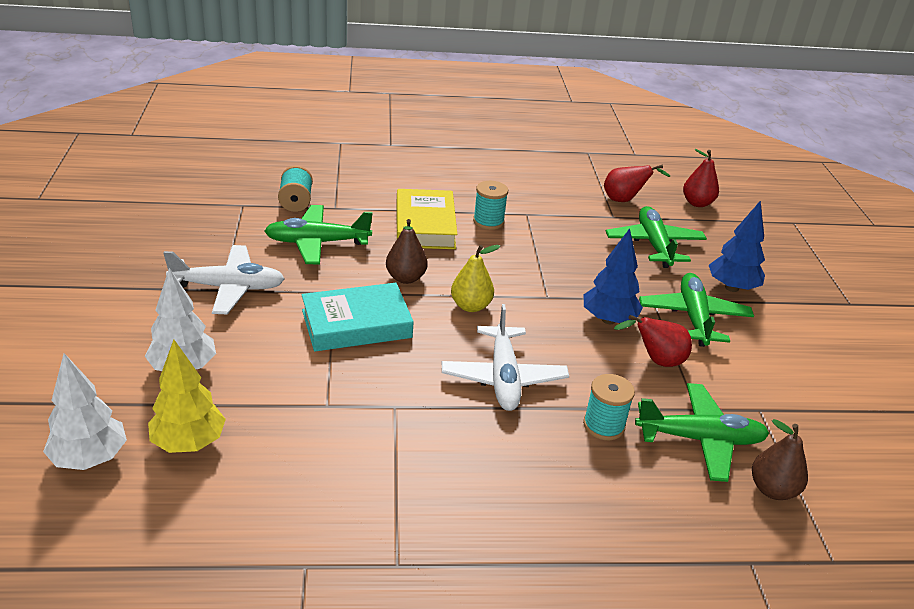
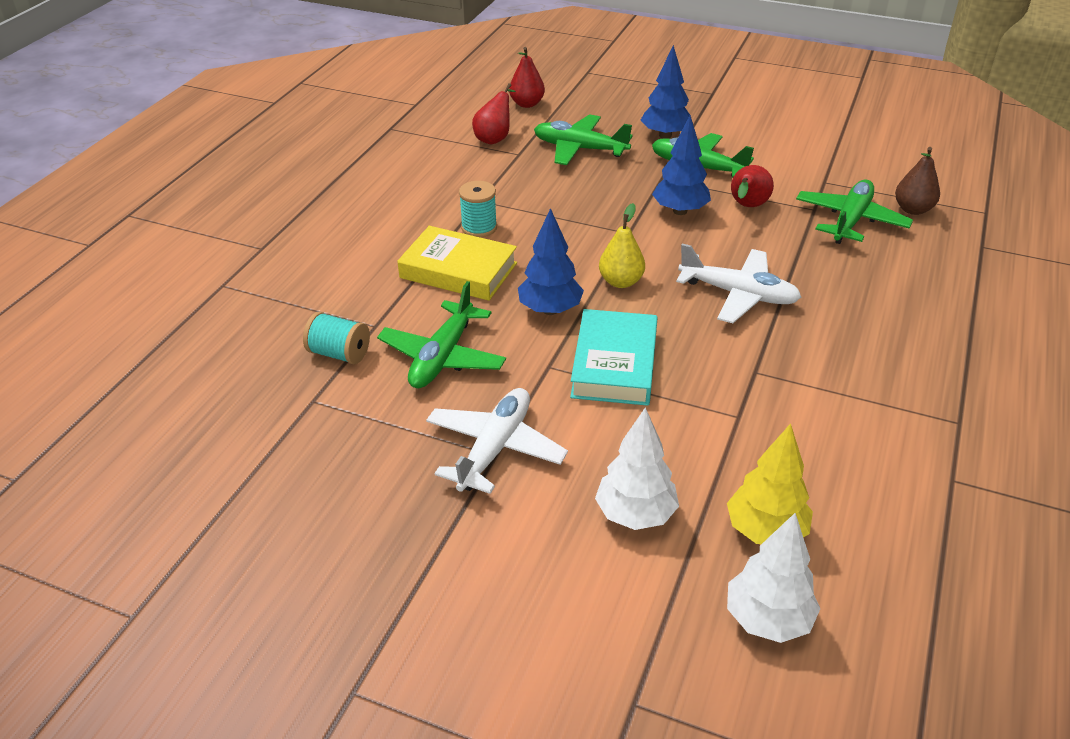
camera: 60 degrees left, 5 degrees up
(405, 278) = (550, 310): brown pear -> blue tree
(603, 426) = (820, 261): turquoise spool -> none

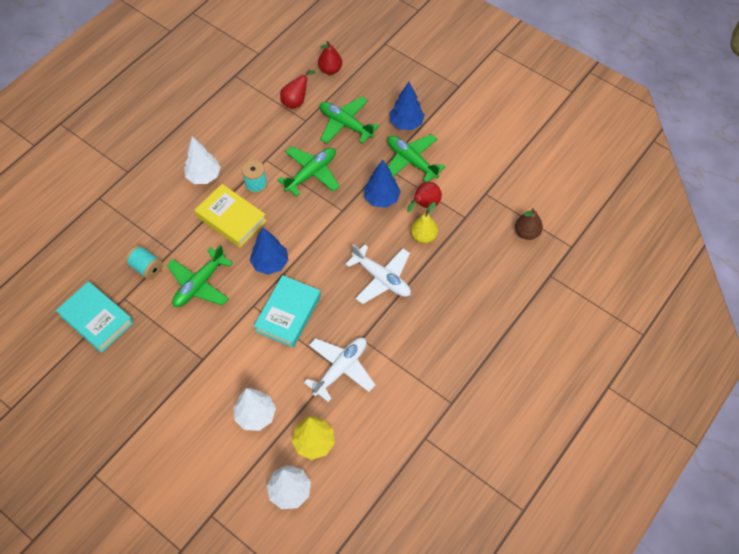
camera: 15 degrees right, 20 degrees up
(272, 438) = (97, 319): none -> turquoise book
(391, 232) = (204, 176): none -> white tree
(495, 448) = (204, 355): white plane -> white plane (341, 369)
(621, 281) = (319, 251): yellow pear -> yellow pear (423, 236)
(850, 221) = (481, 233): green plane -> green plane (311, 173)

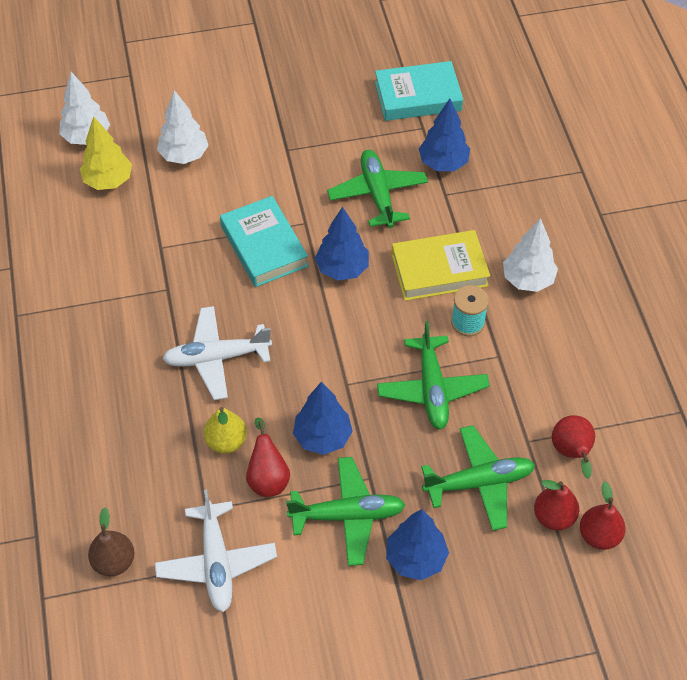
camera: 130 degrees right, 5 degrees down
(146, 268) = (443, 163): turquoise spool -> blue tree
(336, 89) = (554, 517): none -> red pear
(341, 369) = (155, 249): white plane -> white plane (216, 562)

